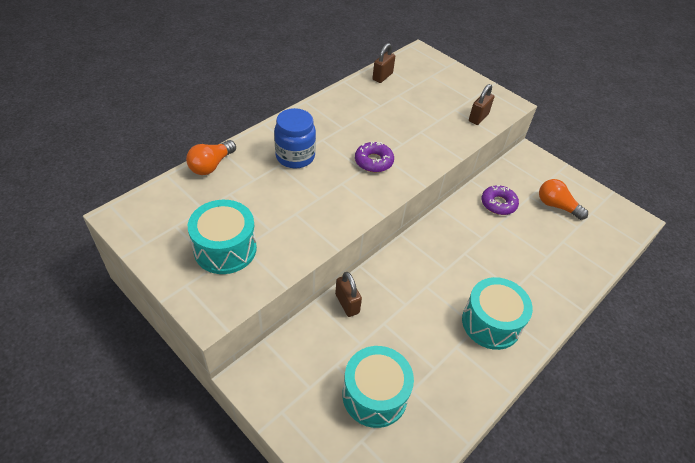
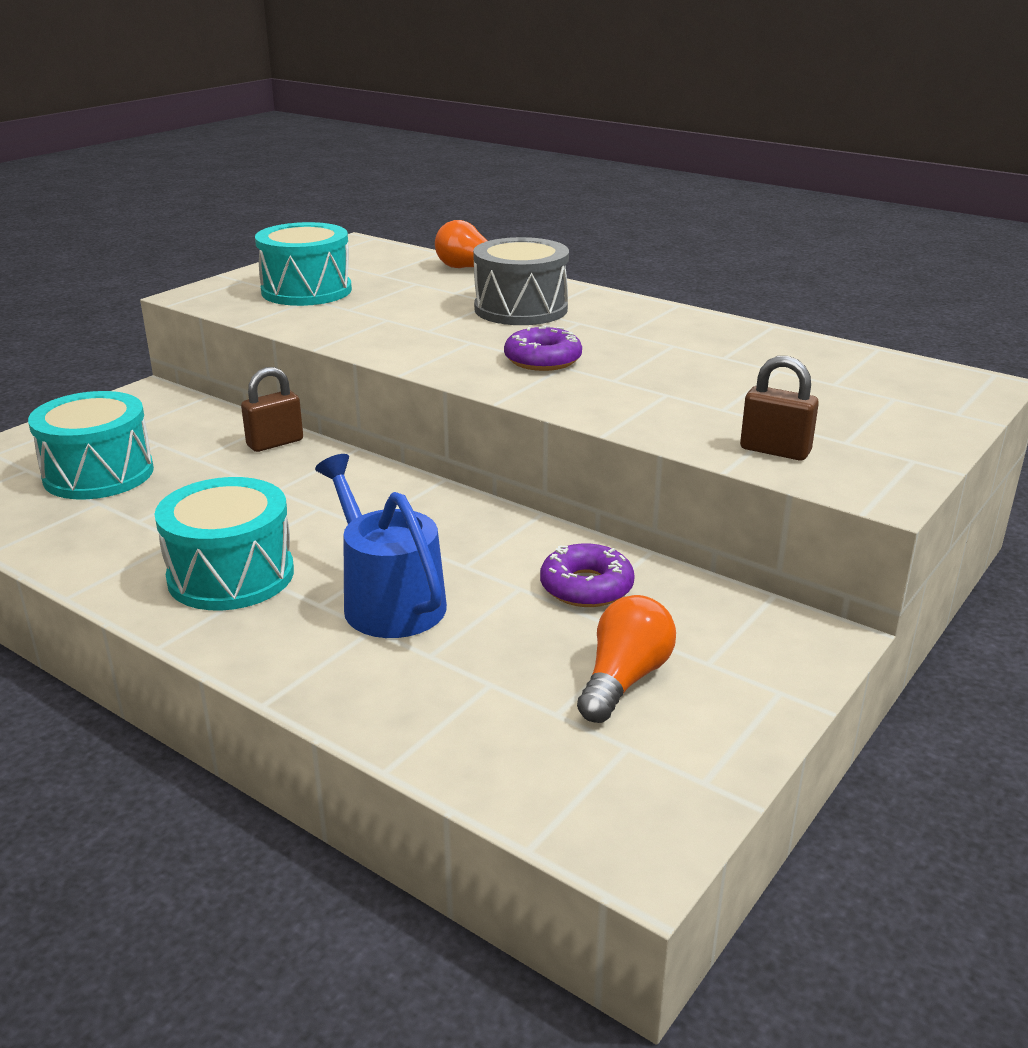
camera: 85 degrees right, 20 degrees down
(295, 156) = (521, 309): blue jar -> grey drum
(382, 76) = (829, 354): brown padlock -> none
(510, 266) = (388, 601): none -> blue watering can

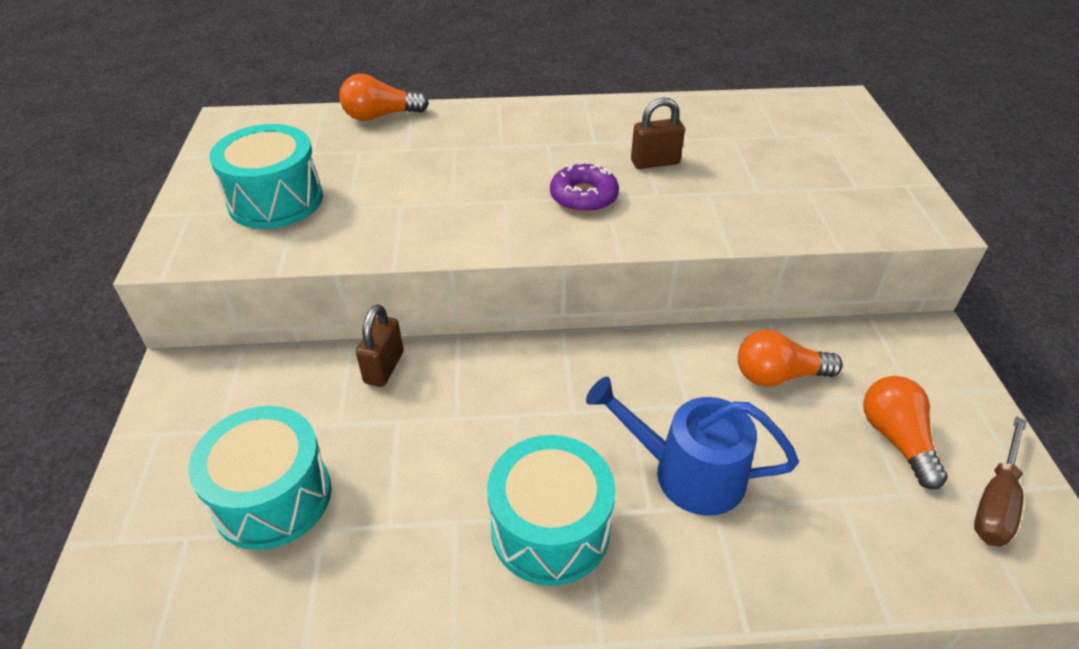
camera: 40 degrees left, 15 degrees up
(521, 309) = (487, 147): grey drum -> none
(586, 587) = (778, 375): purple donut -> orange light bulb
(647, 769) = (996, 501): none -> brown screwdriver
(775, 450) = (837, 215): brown padlock -> brown padlock (655, 162)

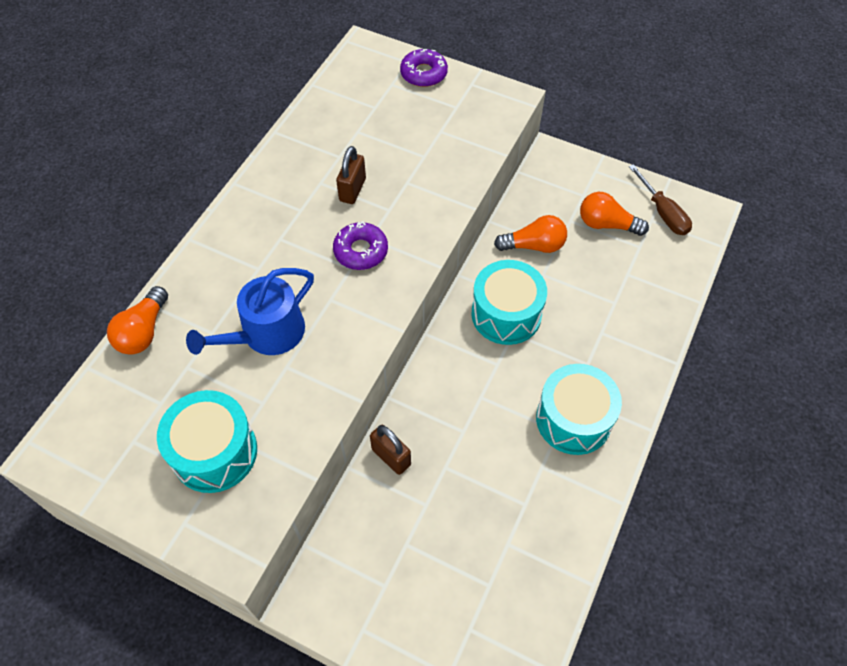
camera: 60 degrees left, 15 degrees up
(273, 497) = (466, 566): turquoise drum -> turquoise drum (506, 314)
(688, 473) = (574, 331): blue watering can -> blue watering can (266, 334)
(778, 375) = (534, 245): orange light bulb -> orange light bulb turned 120 degrees counterclockwise
(868, 148) = (423, 73): none -> purple donut

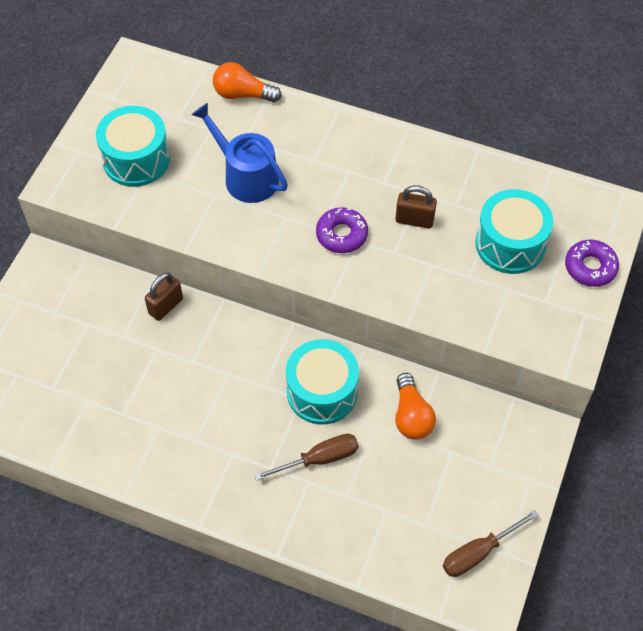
camera: 85 degrees right, 0 degrees up
(573, 419) = (208, 454): turquoise drum -> turquoise drum (510, 244)
(578, 321) = (319, 459): none -> brown screwdriver
(606, 224) = (452, 490): orange light bulb -> none

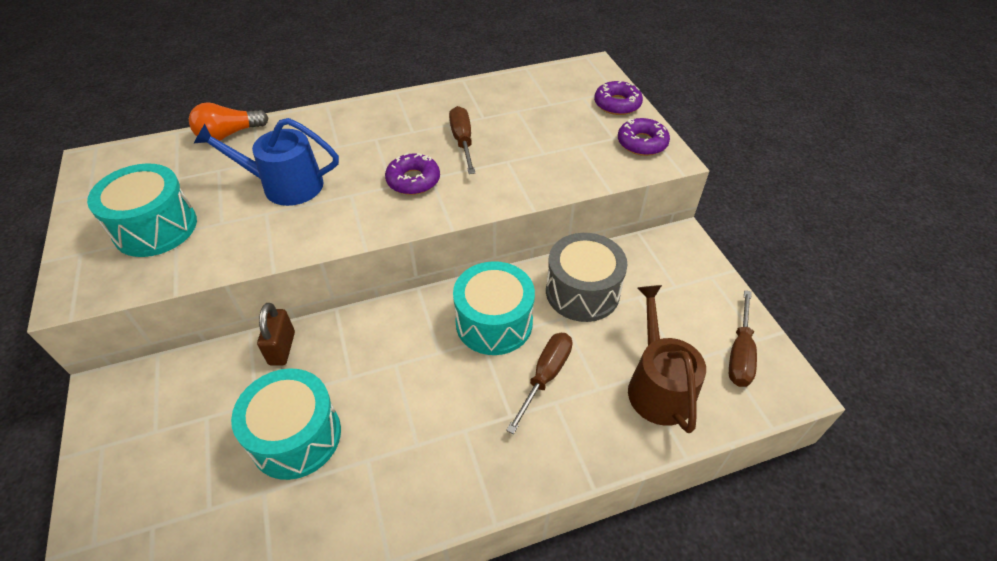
camera: 40 degrees left, 10 degrees down
(390, 526) = (658, 386): none -> brown watering can
(411, 416) = (582, 292): orange light bulb -> grey drum
(414, 220) = (462, 141): brown padlock -> brown screwdriver
(510, 244) = (549, 119): turquoise drum -> turquoise drum (296, 436)
(565, 323) = (642, 143): none -> purple donut

